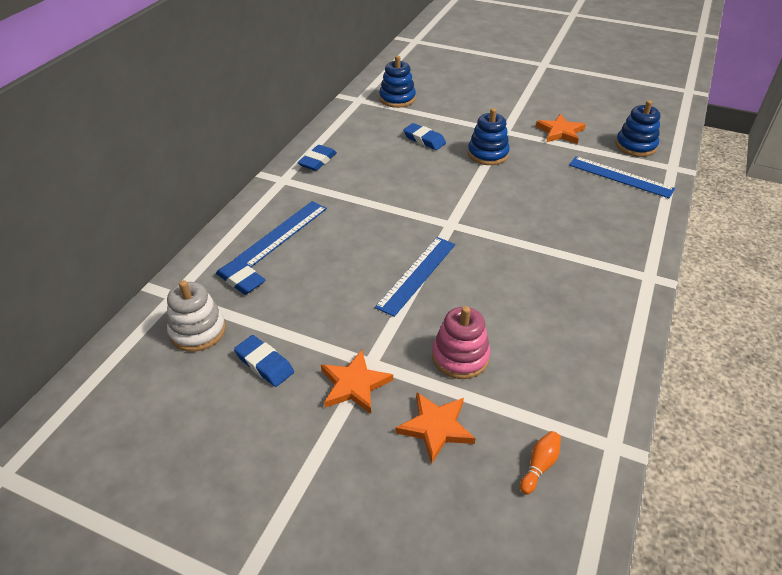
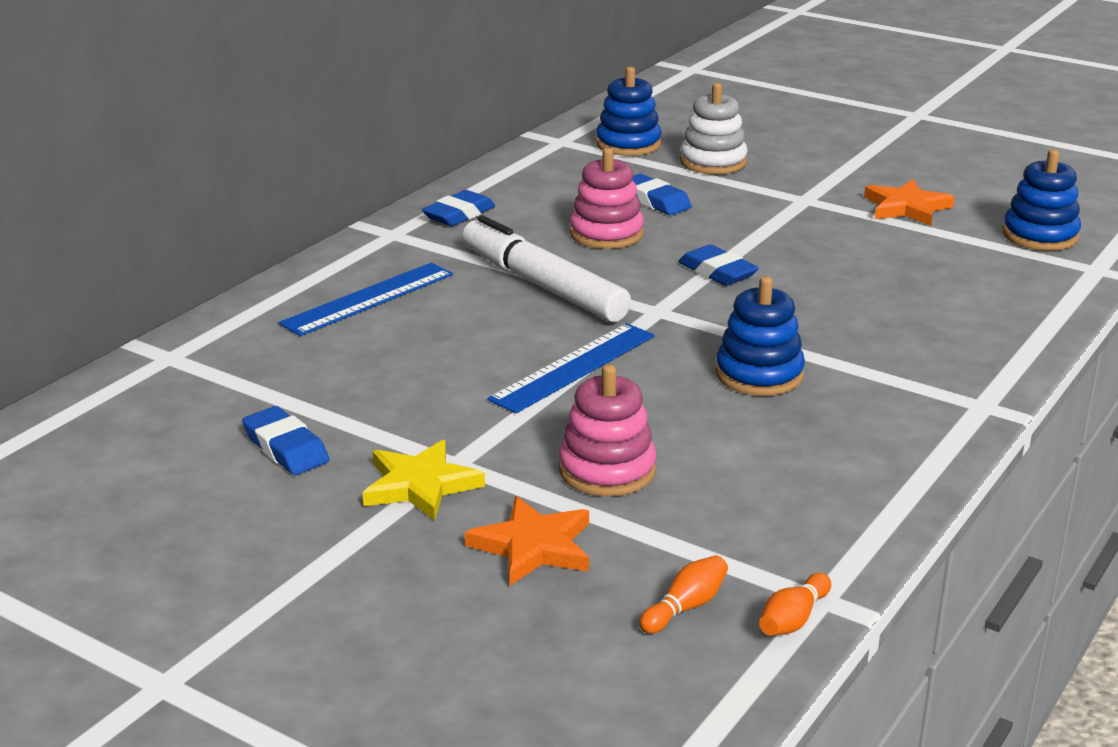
camera: 10 degrees right, 15 degrees down
(198, 331) = (194, 401): white stacking toy -> white stacking toy (713, 162)
(241, 280) = (282, 349): blue eraser -> blue eraser (717, 272)
(354, 384) = (420, 485): orange star -> yellow star
(380, 212) = (542, 286): none -> white marker
(405, 168) = (606, 234): none -> pink stacking toy
(488, 154) = (761, 227): blue stacking toy -> blue stacking toy (759, 374)
(603, 466) = (793, 619): none -> orange bowling pin
(620, 177) = (991, 274): blue ruler -> none

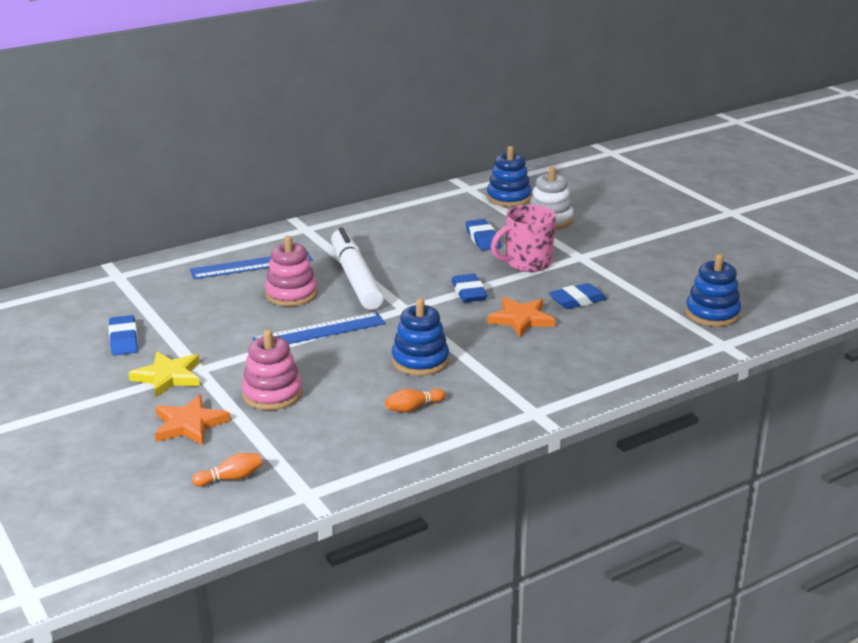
camera: 25 degrees right, 0 degrees up
(459, 214) = (356, 224): blue eraser -> blue eraser (577, 301)
(606, 234) = (429, 254): pink stacking toy -> pink stacking toy (291, 294)
(748, 220) = (527, 263): none -> pink mug
(793, 619) = (279, 501): orange bowling pin -> orange bowling pin (413, 408)
(906, 207) = (642, 276): orange star -> orange star (521, 319)

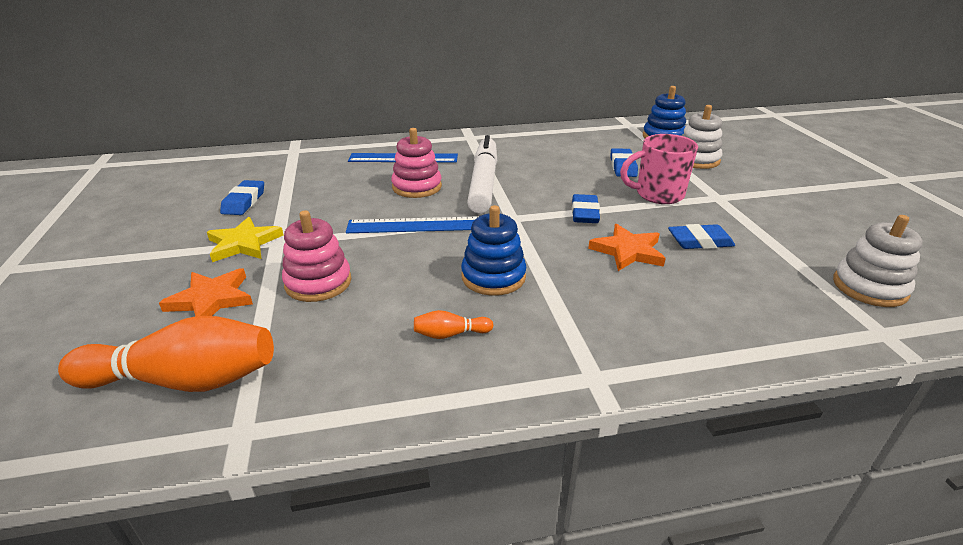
camera: 20 degrees right, 5 degrees up
(230, 478) = (184, 380): orange bowling pin -> orange bowling pin, size x2.34
(712, 314) = (869, 287): blue stacking toy -> white stacking toy

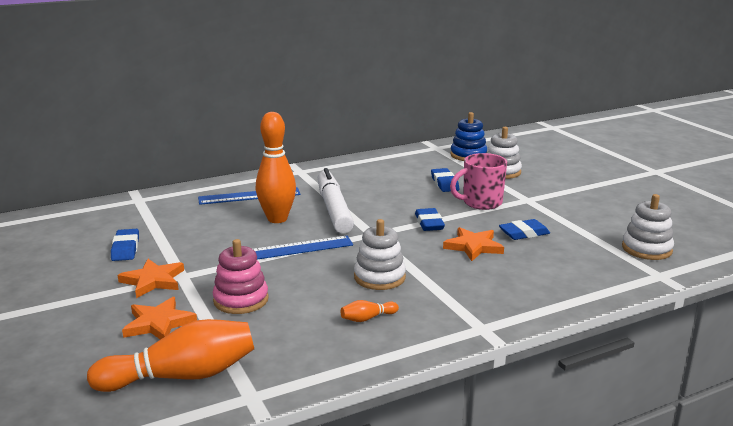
camera: 15 degrees left, 10 degrees down
(244, 243) = (153, 281): yellow star -> orange star
(417, 187) = (277, 219): pink stacking toy -> orange bowling pin
(493, 277) = (379, 277): blue stacking toy -> white stacking toy

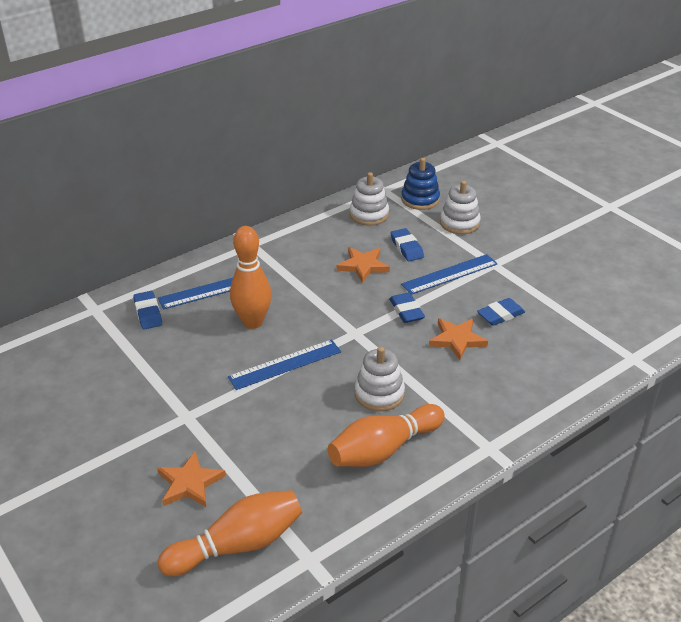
camera: 10 degrees left, 15 degrees up
(125, 248) = (113, 385): blue eraser -> blue eraser (148, 313)
(153, 281) = (161, 427): orange star -> orange star (363, 266)
(241, 300) = (257, 442): pink stacking toy -> none
(333, 209) = (305, 300): white marker -> none
(367, 318) = (383, 449): orange bowling pin -> orange bowling pin, size x2.34
(481, 203) = (449, 274): pink mug -> blue ruler
(646, 249) = (617, 323): white stacking toy -> white stacking toy (369, 215)

